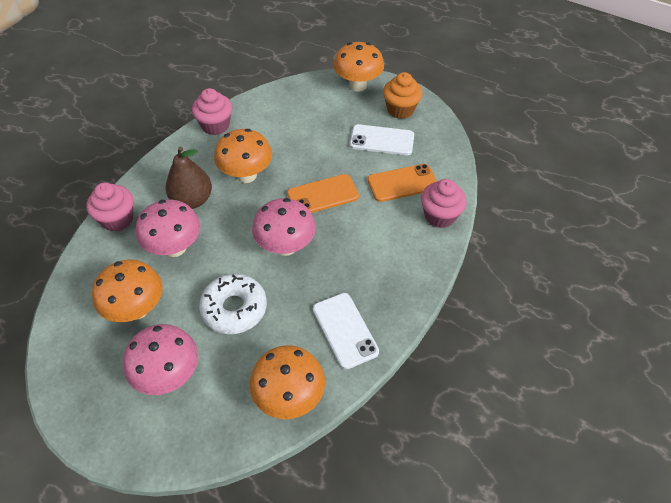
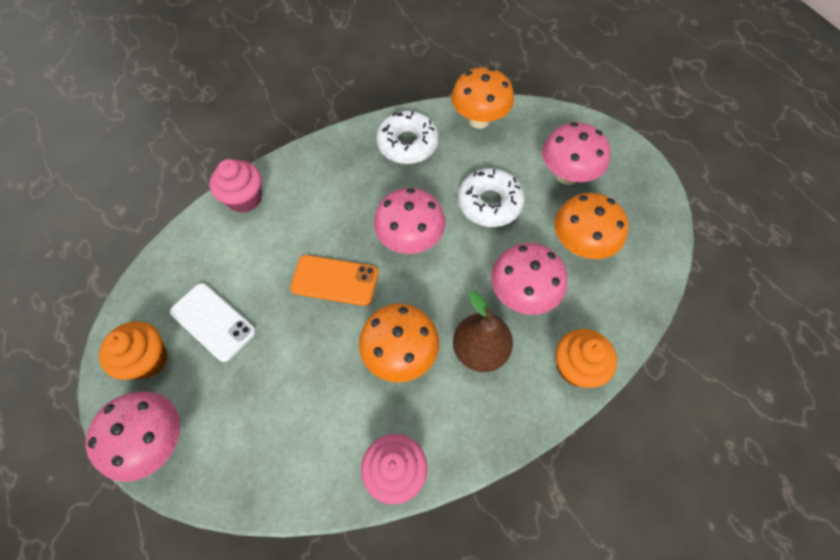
camera: 150 degrees left, 10 degrees up
(117, 219) = (576, 367): pink cupcake -> orange cupcake
(345, 330) = (407, 144): white phone -> white donut
(357, 85) = (156, 441): orange mushroom -> pink mushroom
(402, 183) = (244, 252): orange phone -> none

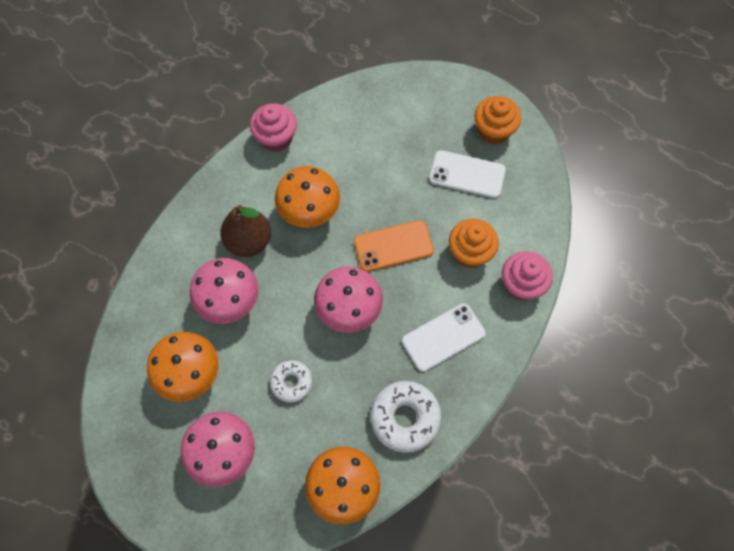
camera: 155 degrees right, 5 degrees up
(156, 441) = (446, 90): pink mushroom -> none
(340, 186) = (443, 337): none -> white phone
(489, 203) = (291, 382): white donut -> white donut, size x0.61
(576, 367) = (167, 260): orange cupcake -> orange cupcake (470, 252)

